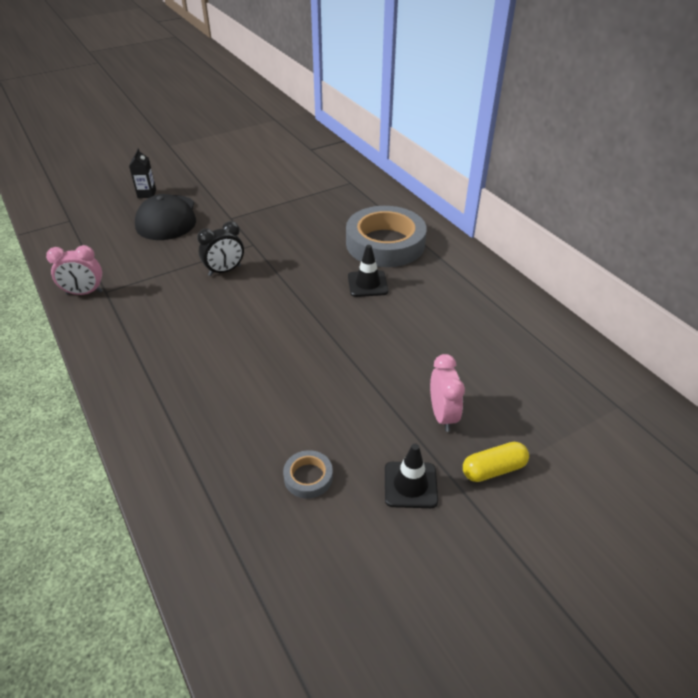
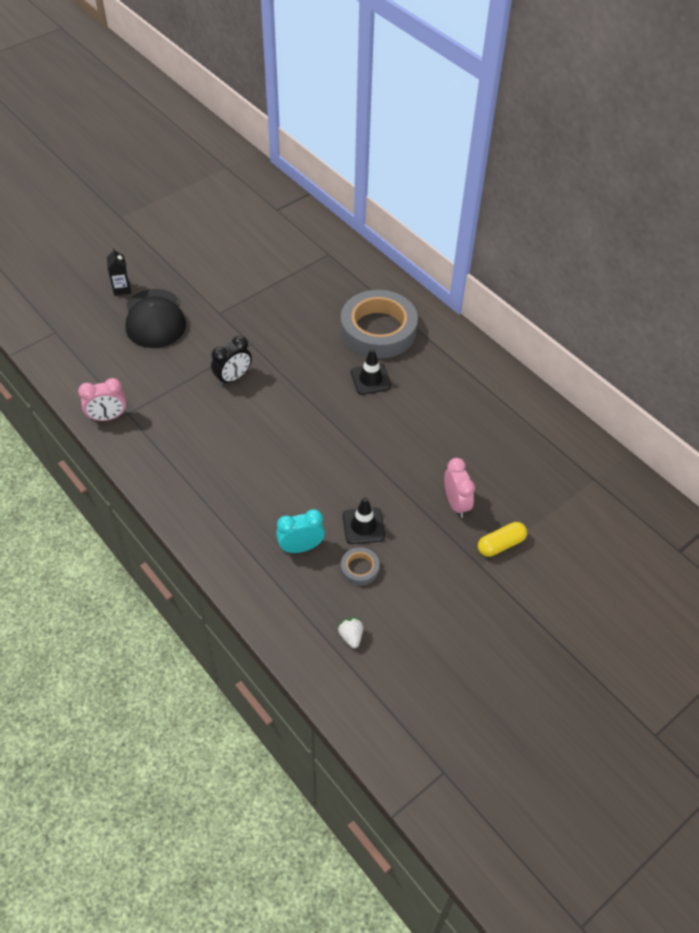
camera: 10 degrees left, 10 degrees up
(243, 443) = (301, 547): none -> turquoise clock
(275, 564) = (351, 636): none -> white strawberry
(410, 485) = (439, 565): black traffic cone -> black traffic cone (363, 526)

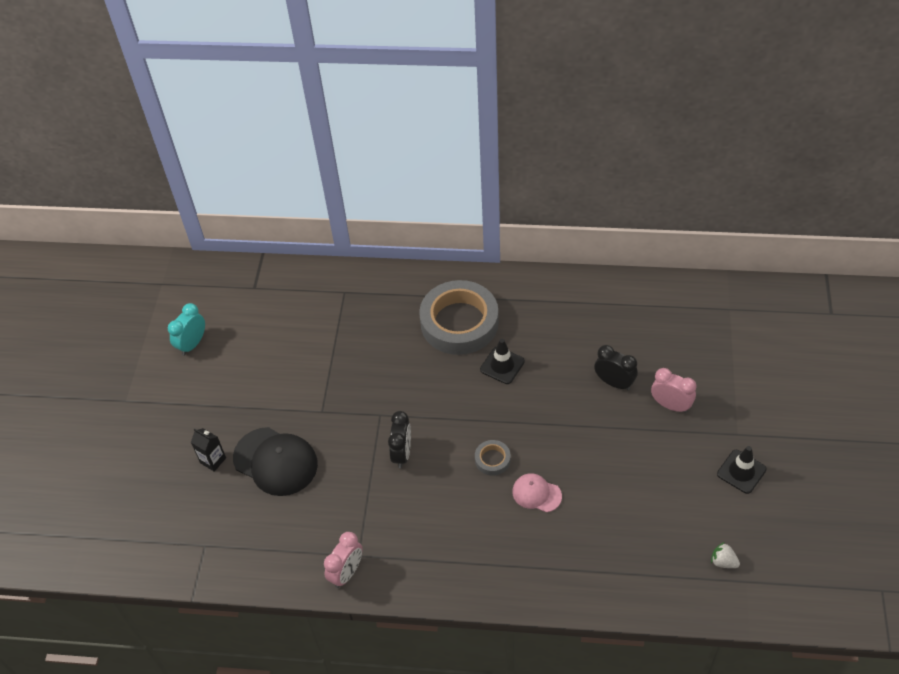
camera: 40 degrees left, 0 degrees up
(283, 476) = (536, 494): none -> pink cap
(301, 547) = (614, 533): turquoise clock -> turquoise clock (192, 344)
(359, 568) = (669, 510): grey tape -> grey tape (492, 459)
(363, 526) = (634, 478): black traffic cone -> black traffic cone (741, 471)
(434, 454) = (614, 382): none -> black clock
(500, 544) = (731, 408): yellow capsule -> none

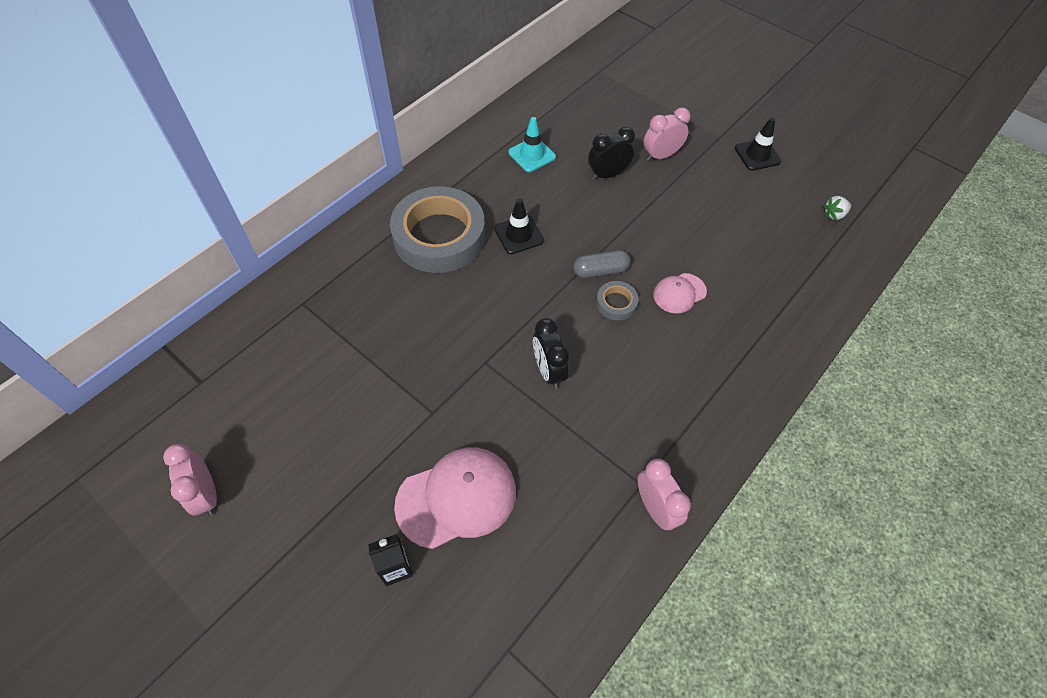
camera: 60 degrees left, 5 degrees up
(192, 344) = (206, 494): turquoise clock -> pink clock
(275, 461) = (456, 498): black cap -> pink cap
(402, 453) = (548, 371): black clock -> black clock turned 150 degrees counterclockwise
(513, 433) = (600, 271): none -> grey capsule
(587, 324) = (532, 155): none -> turquoise traffic cone

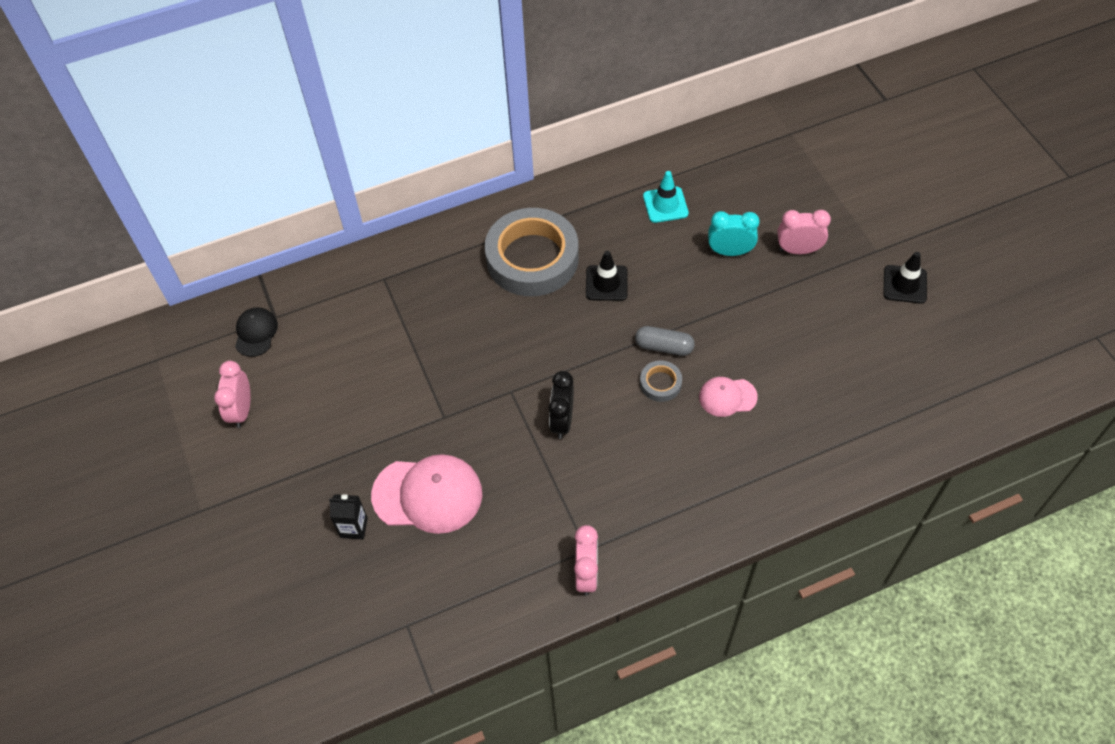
camera: 30 degrees right, 0 degrees up
(186, 406) = (256, 333): none -> black cap
(607, 174) = (730, 252): black clock -> turquoise clock
(834, 215) = (945, 378): white strawberry -> none

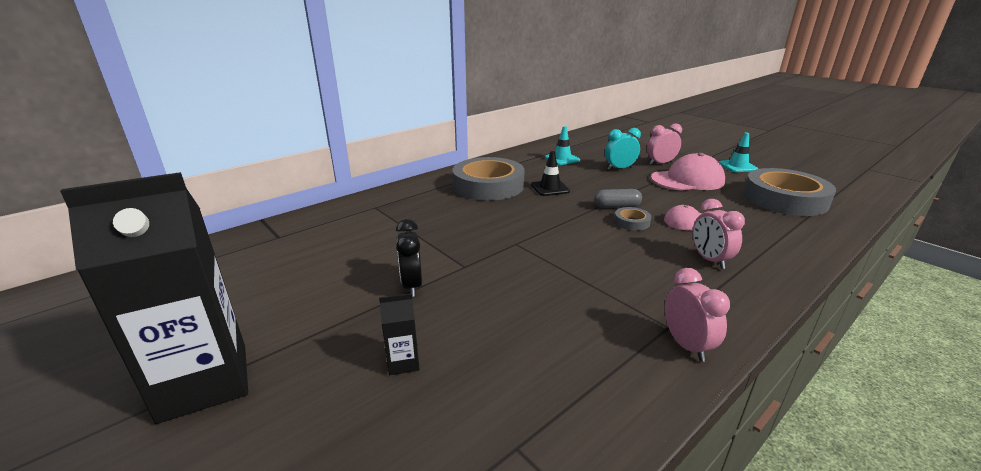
camera: 20 degrees left, 30 degrees down
(210, 506) = (204, 382): none -> black carton
(242, 410) = (247, 296): pink clock -> pink clock (709, 260)
(256, 333) = (260, 247): black cap -> none
(427, 495) = (477, 319): pink cap -> pink cap (687, 180)
(562, 421) = (572, 251): black clock -> black clock (412, 285)
(891, 382) = (784, 199): none -> grey tape
(905, 284) = (737, 166): black traffic cone -> turquoise traffic cone

